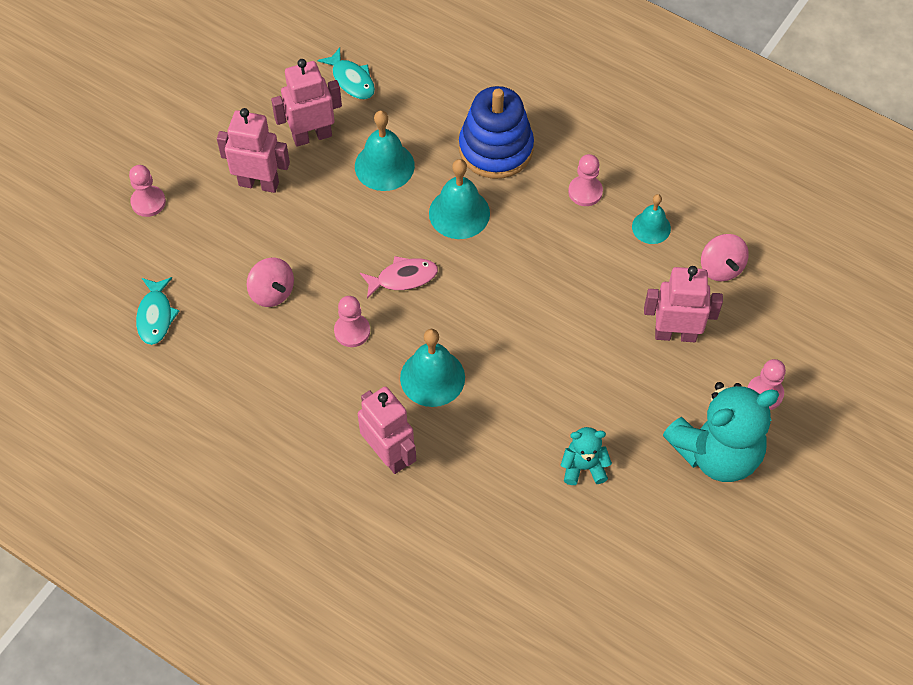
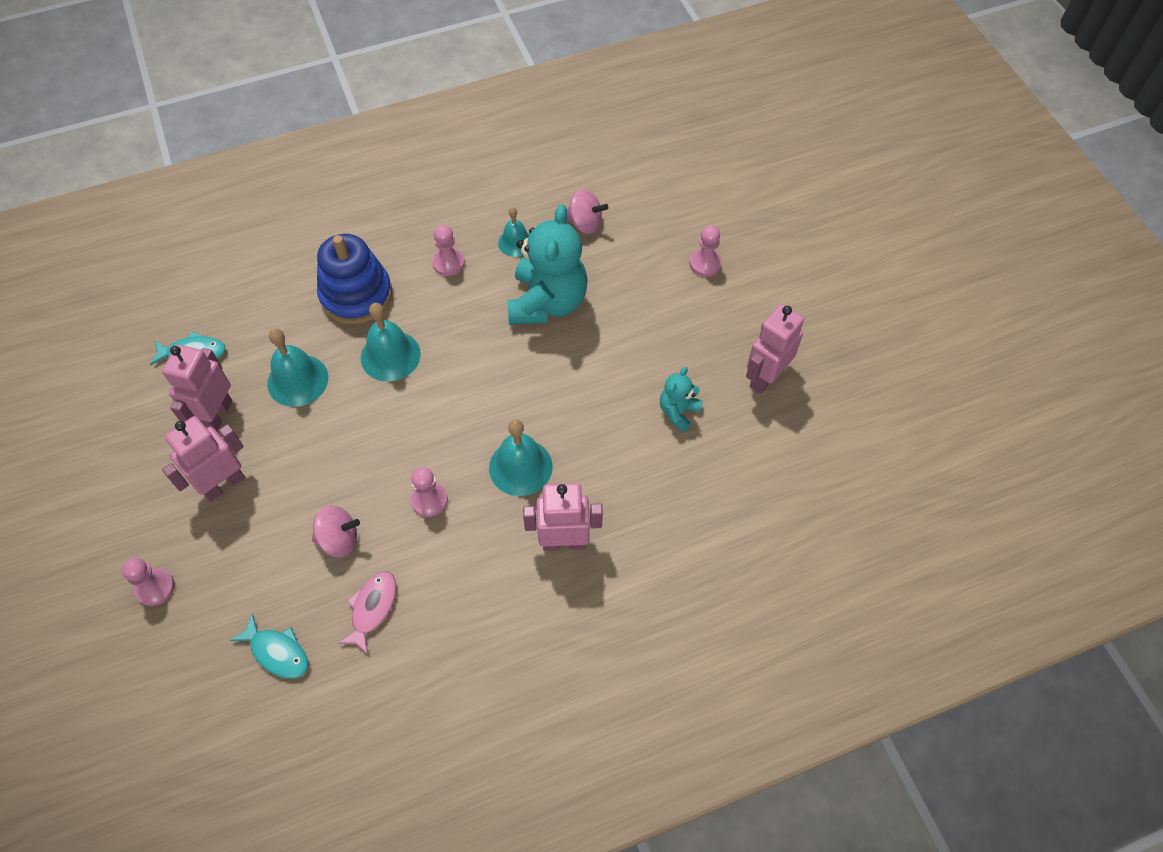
camera: 55 degrees left, 0 degrees up
(403, 278) = (413, 432): pink fish -> pink fish (372, 608)
(675, 334) = (615, 284): pink robot -> pink robot (765, 377)
(716, 453) = (729, 321): turquoise teddy bear -> turquoise teddy bear (547, 302)

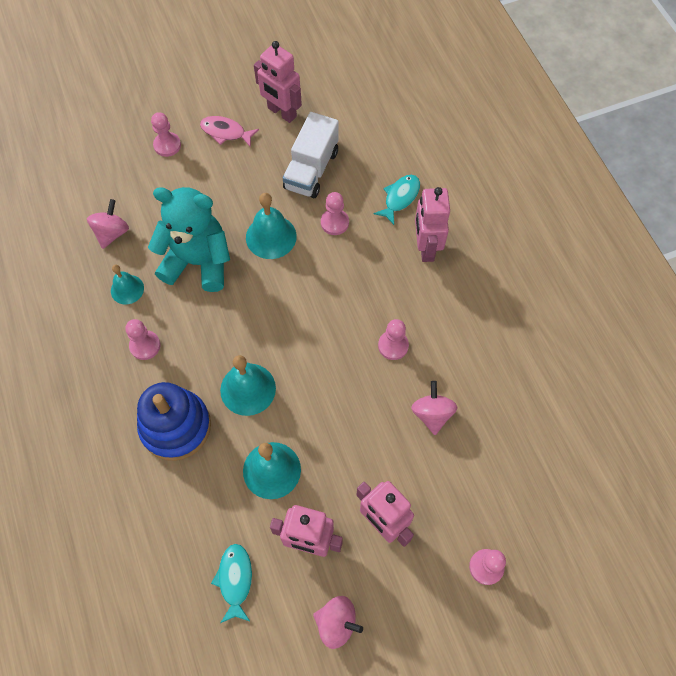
camera: 90 degrees left, 5 degrees up
(132, 440) = (336, 623): none -> pink spinning top
(277, 652) = (533, 451): turquoise fish -> turquoise fish (400, 198)
(372, 608) = (490, 382): pink fish -> pink fish (226, 132)
(520, 467) = (361, 279): turquoise bell -> turquoise bell (271, 236)
(600, 438) = (334, 223): none -> pink pawn
(678, 412) = (311, 170): turquoise teddy bear -> white truck

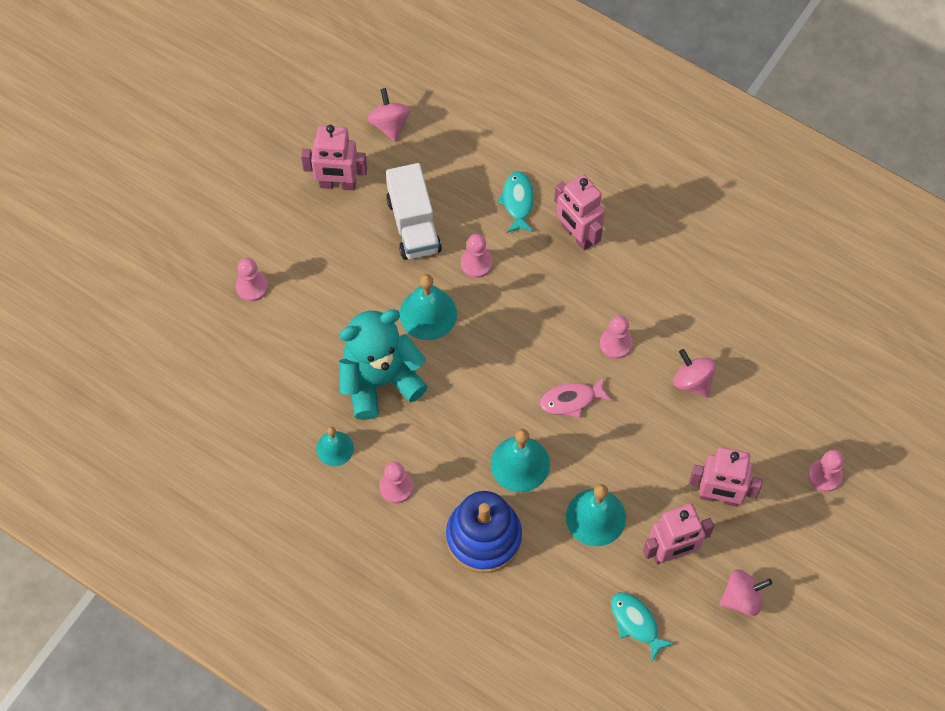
camera: 35 degrees left, 0 degrees up
(112, 233) = (273, 406): pink spinning top -> pink spinning top (390, 124)
(226, 132) = (299, 238): pink fish -> pink fish (571, 400)

